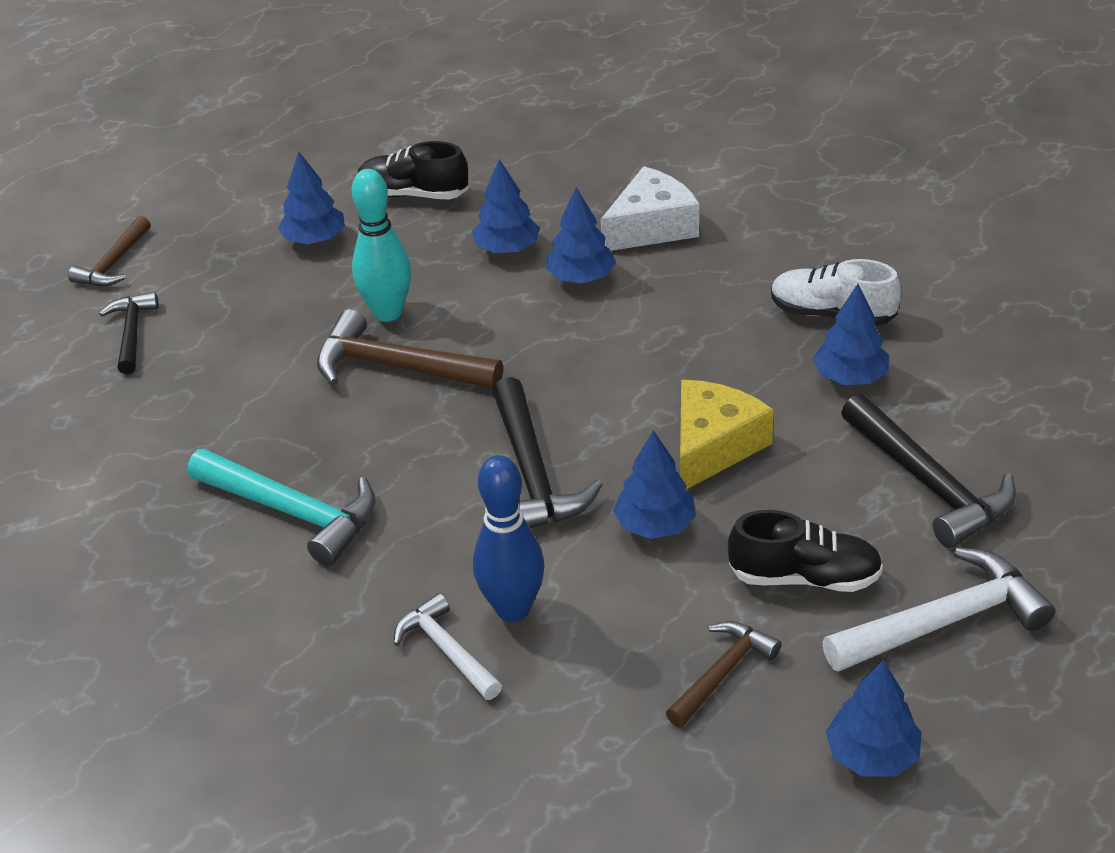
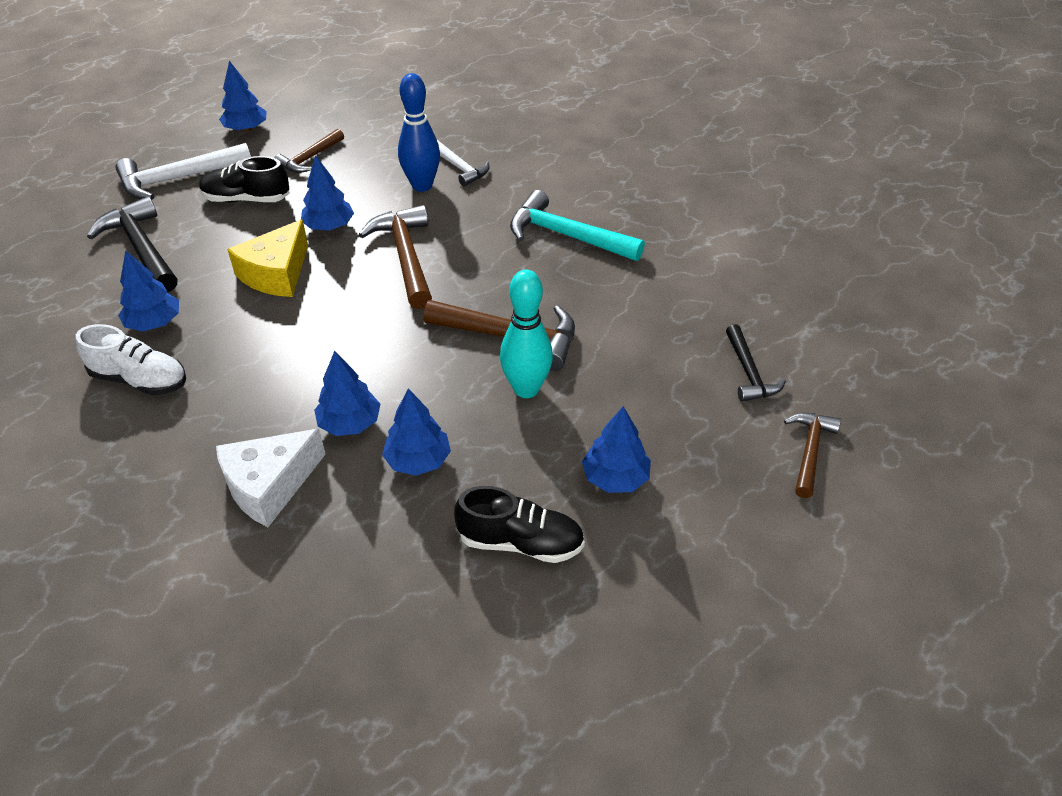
camera: 175 degrees right, 5 degrees up
(533, 474) = (405, 257): black hammer -> brown hammer

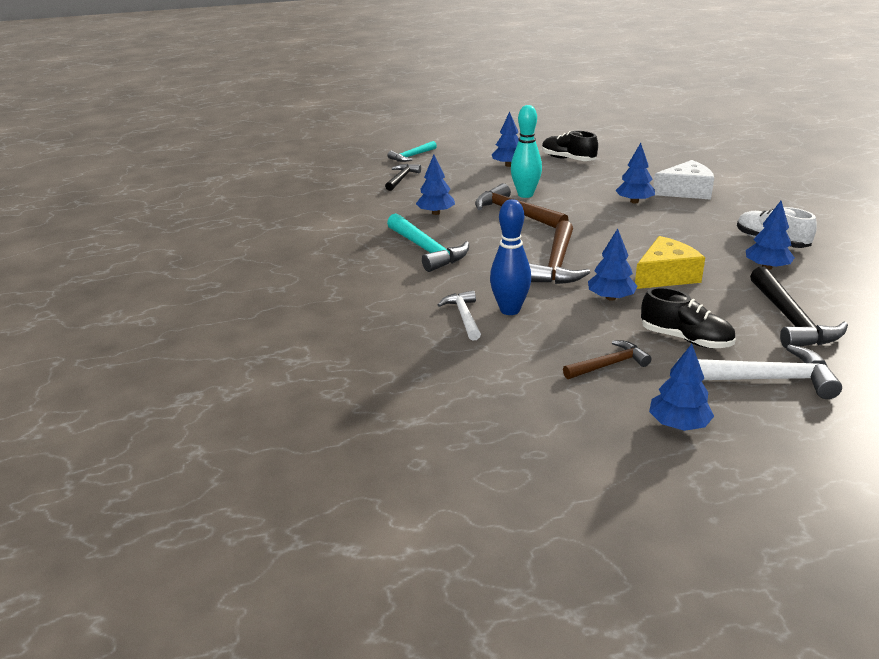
camera: 150 degrees left, 15 degrees down
(418, 460) = (602, 185): blue tree -> blue tree (436, 213)
(809, 451) = (411, 156): brown hammer -> turquoise hammer

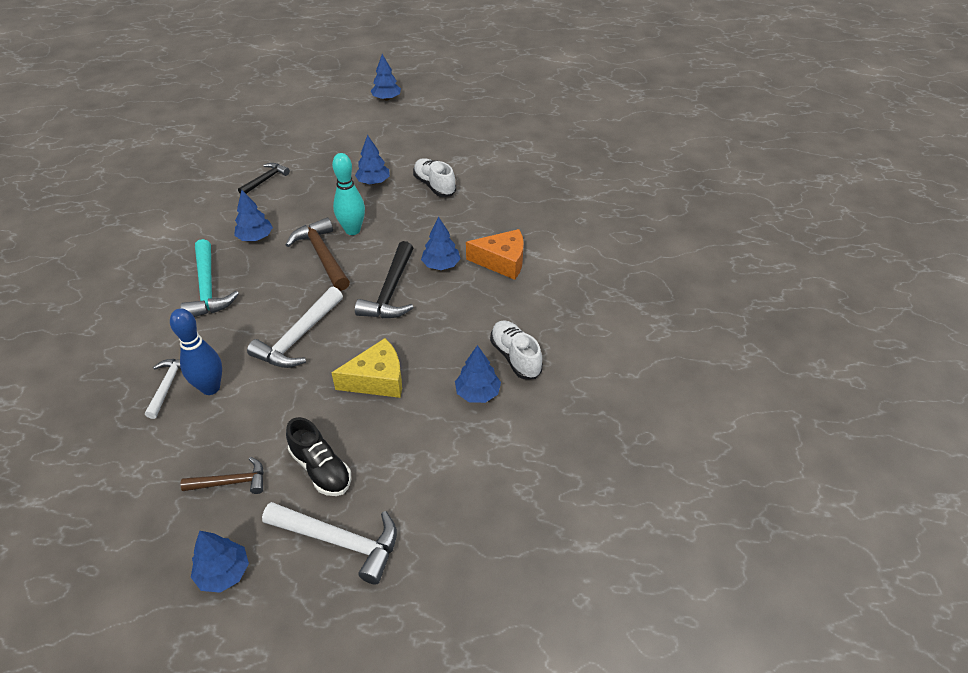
camera: 15 degrees right, 15 degrees up
(411, 156) = (299, 148): turquoise hammer -> none
(557, 264) = (298, 337): brown hammer -> white hammer
(568, 159) = (434, 186): black shoe -> white shoe
(611, 298) = (305, 396): blue tree -> blue tree (386, 98)
(686, 191) = (502, 261): white cheese -> orange cheese
(791, 320) = (433, 471): black hammer -> black hammer (391, 291)

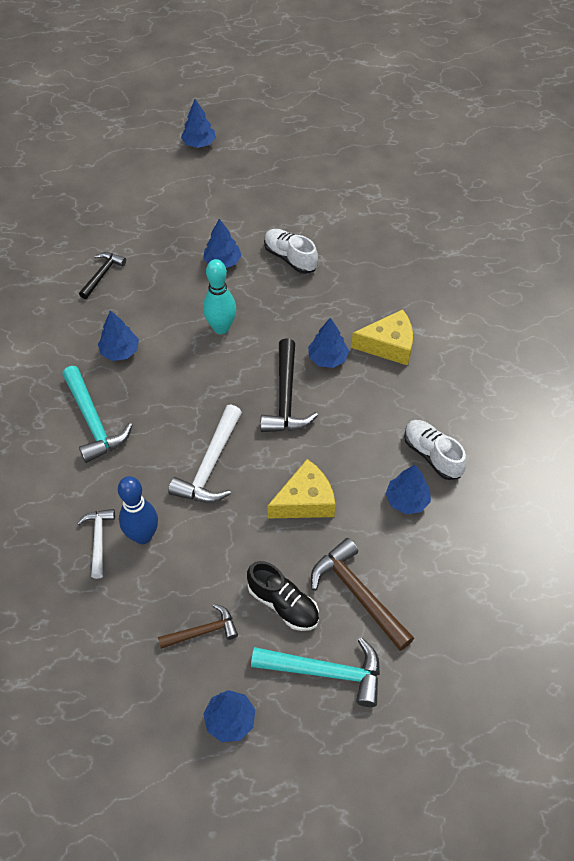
camera: 10 degrees left, 10 degrees up
(322, 255) = (200, 364): brown hammer -> brown hammer (358, 594)
(340, 541) = (325, 672): white hammer -> turquoise hammer
(502, 261) = (389, 345): orange cheese -> yellow cheese

